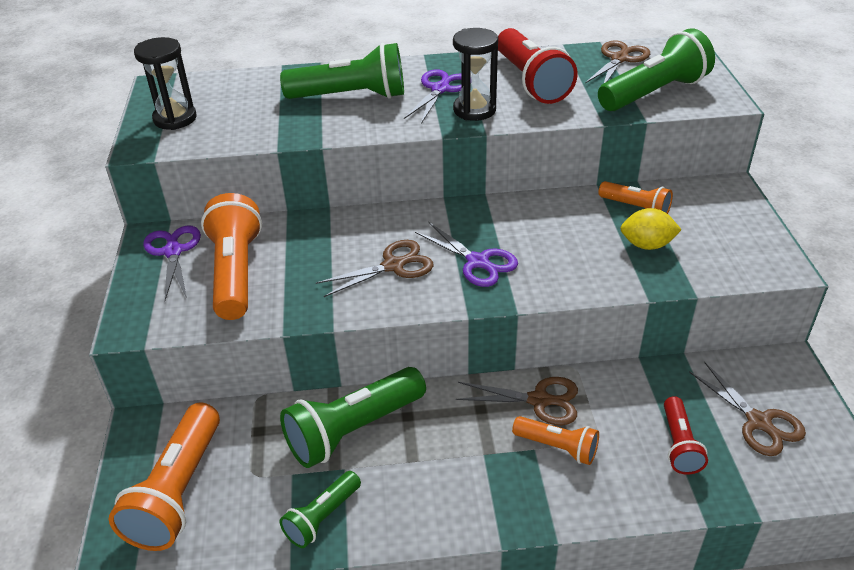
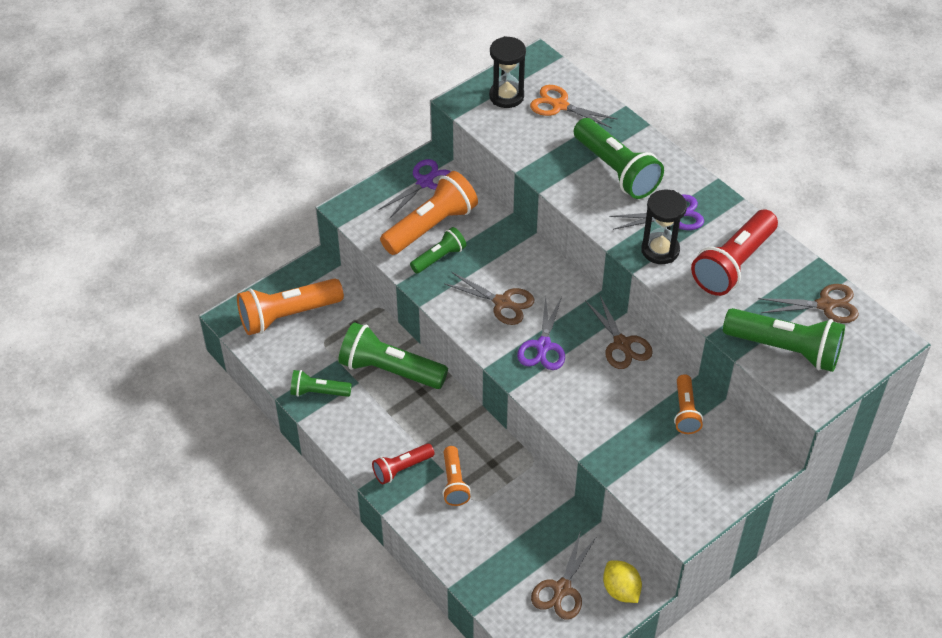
camera: 55 degrees right, 10 degrees up
(232, 95) = (560, 105): none -> orange scissors
(284, 285) = (439, 258): none -> green flashlight
(539, 400) = (487, 455): brown scissors -> brown scissors (622, 344)
(647, 245) = (643, 436): yellow lemon -> yellow lemon (621, 590)
(679, 445) = (505, 549): red flashlight -> red flashlight (401, 468)

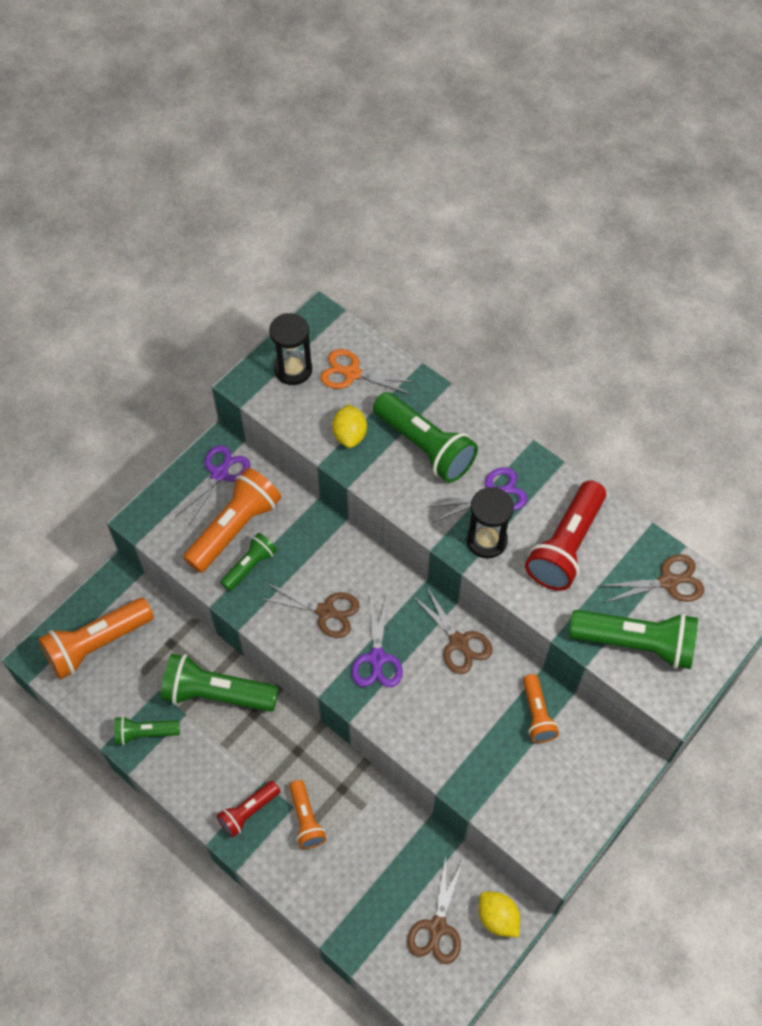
camera: 10 degrees left, 10 degrees up
(549, 153) = (349, 435): none -> yellow lemon

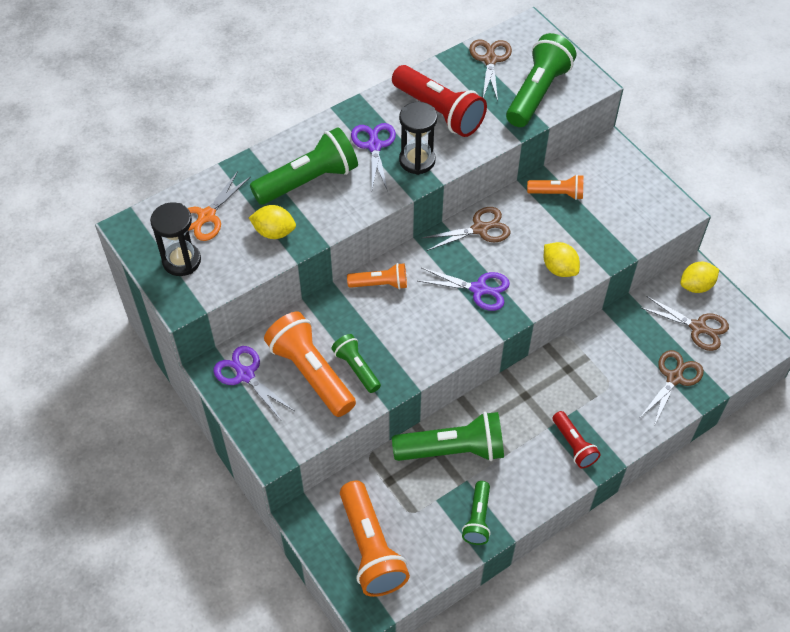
camera: 75 degrees left, 5 degrees down
(216, 693) = (453, 450): green flashlight -> green flashlight turned 120 degrees counterclockwise
(306, 819) = (590, 401): orange flashlight -> orange flashlight (380, 284)
(325, 611) = (422, 318): brown scissors -> brown scissors (674, 378)
(429, 736) = (559, 269): none -> yellow lemon

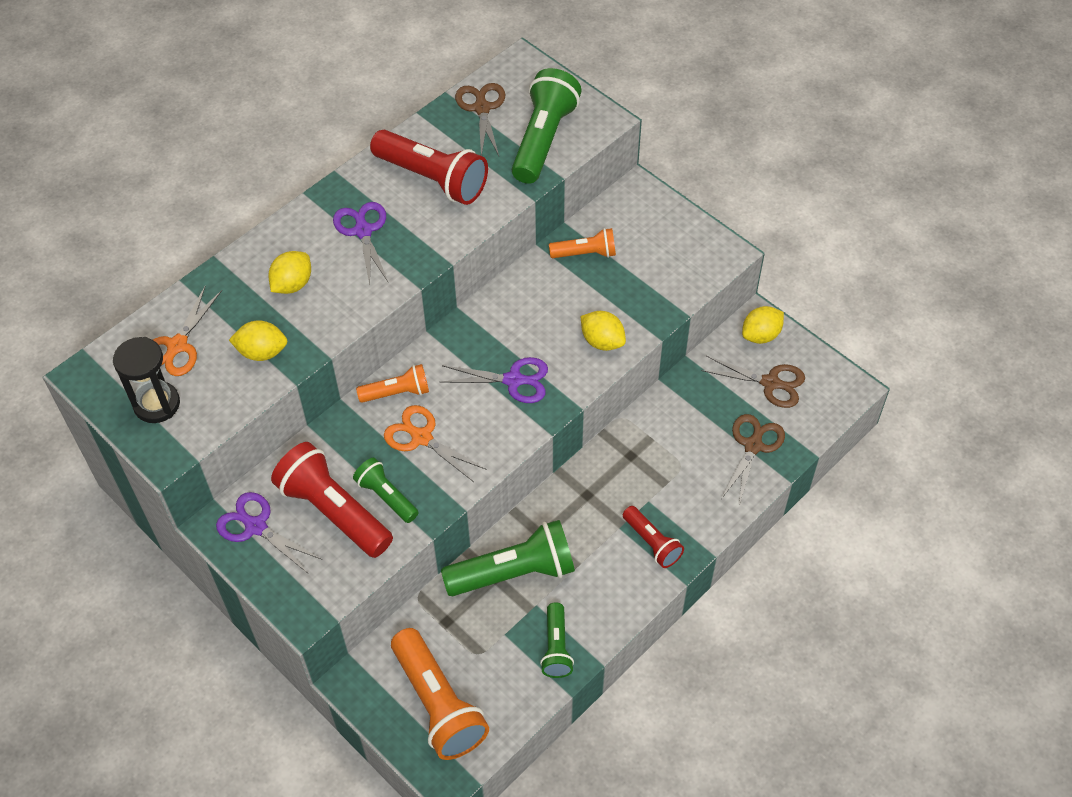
camera: 10 degrees left, 0 degrees up
(308, 181) = (292, 284): green flashlight -> yellow lemon
(311, 373) = (334, 511): orange flashlight -> red flashlight
(394, 324) = (421, 437): none -> orange scissors
(417, 160) = (416, 241): black hourglass -> none
(480, 229) = (502, 309): brown scissors -> none

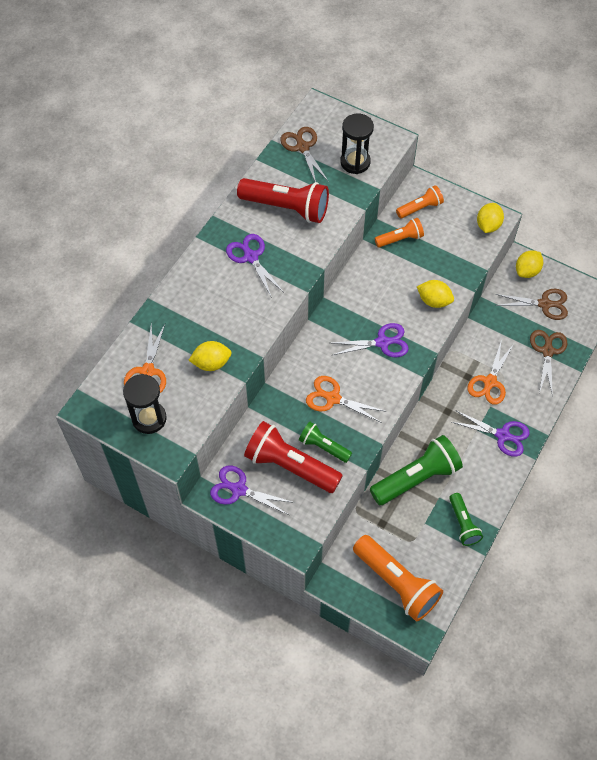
camera: 15 degrees left, 5 degrees up
(292, 284) = (214, 308): yellow lemon -> yellow lemon (488, 225)
(397, 393) = (304, 369): orange flashlight -> orange flashlight (420, 208)
(543, 139) = (355, 162): green flashlight -> black hourglass
(652, 543) = (502, 435): red flashlight -> purple scissors
(658, 469) = (490, 382): none -> orange scissors

